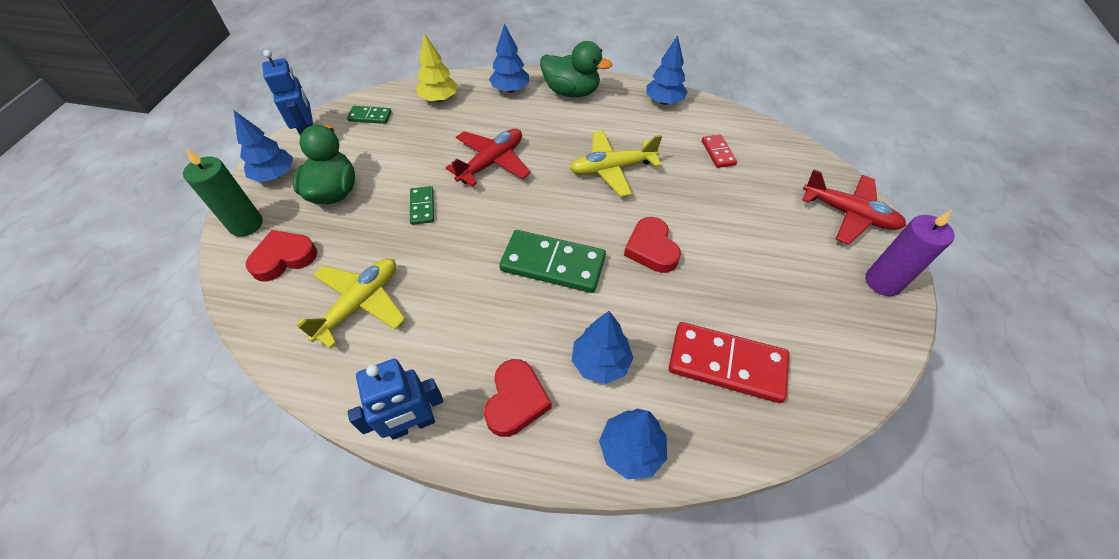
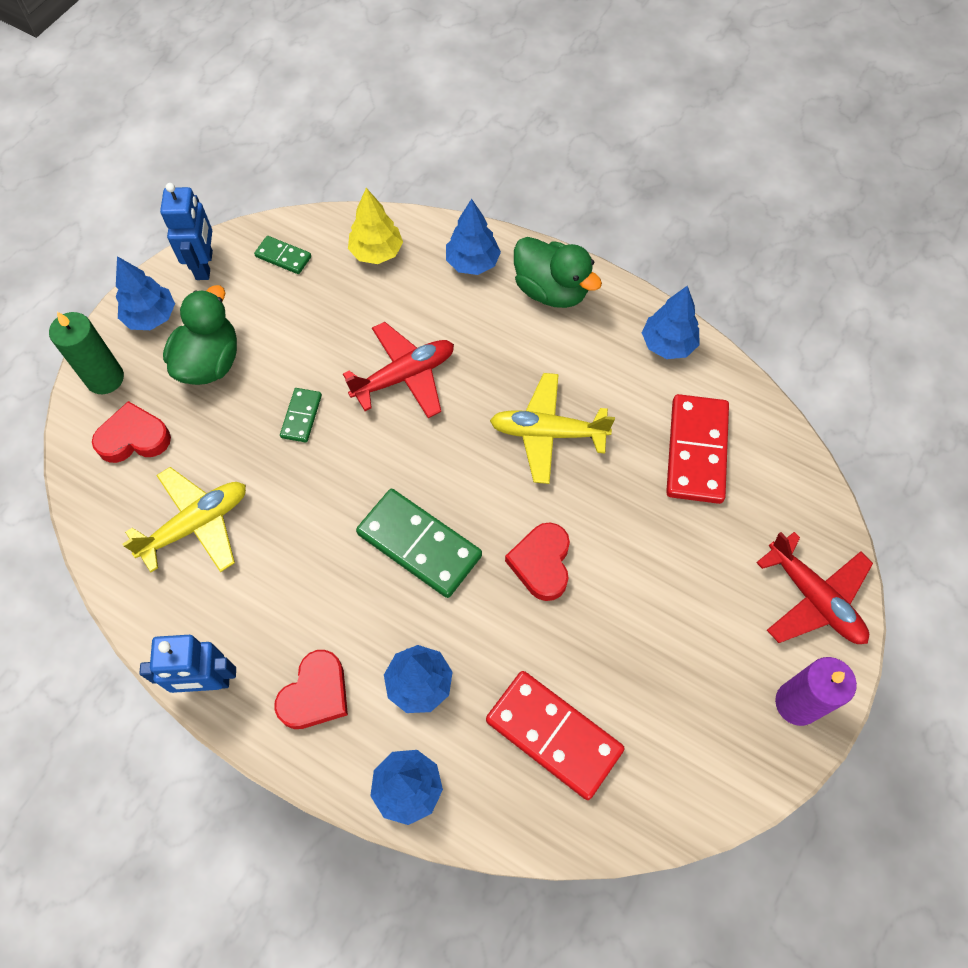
camera: 20 degrees right, 10 degrees up
(718, 153) = (696, 451): red domino -> red domino, size x1.95

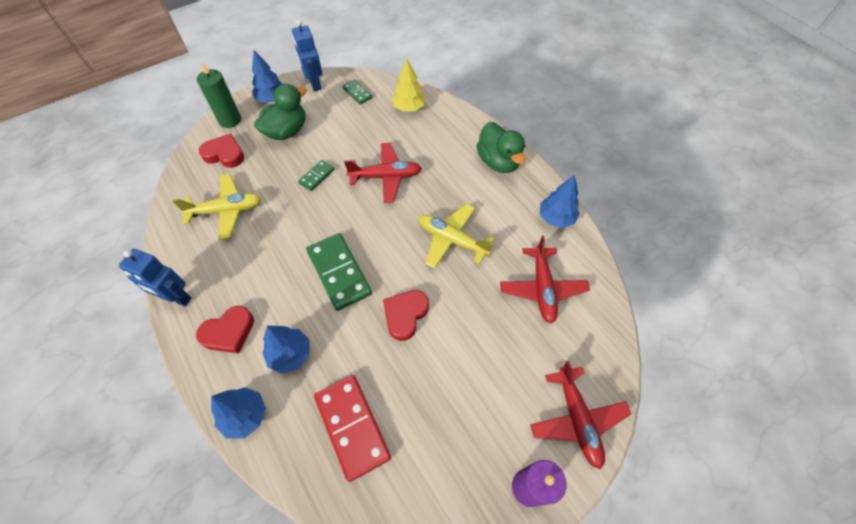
camera: 25 degrees right, 5 degrees down
(205, 265) = (314, 84): blue robot -> blue robot turned 135 degrees clockwise
(472, 263) = (460, 131): blue tree -> none
(696, 451) = (542, 288): red domino -> red plane

